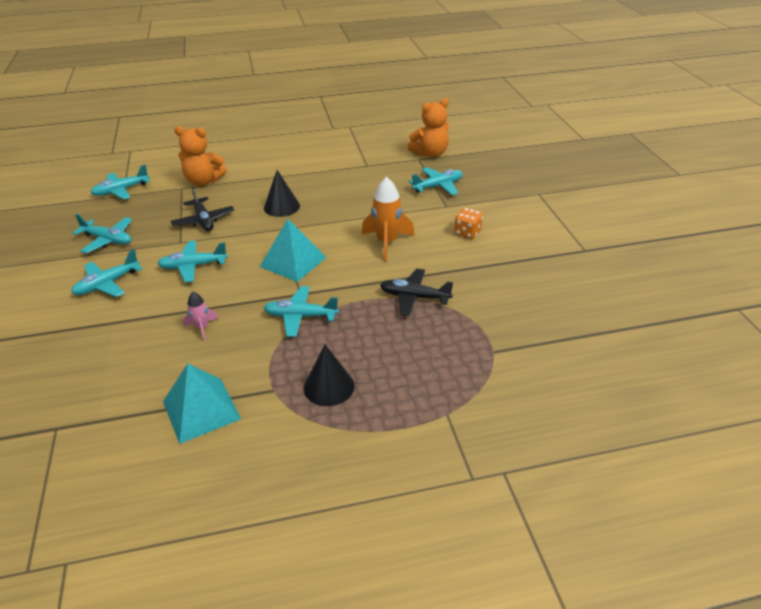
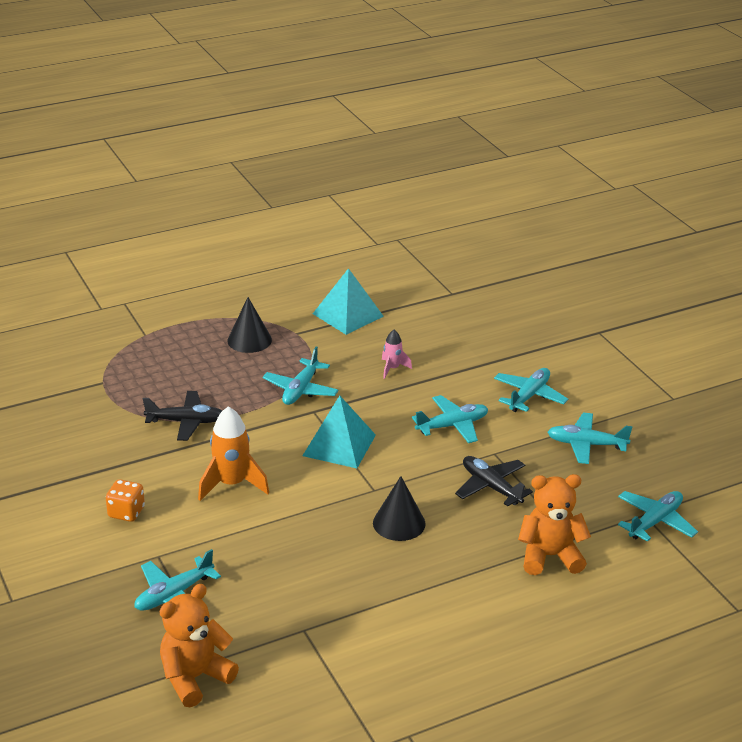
camera: 165 degrees right, 5 degrees down
(300, 316) = (301, 389): turquoise plane -> turquoise plane turned 120 degrees clockwise

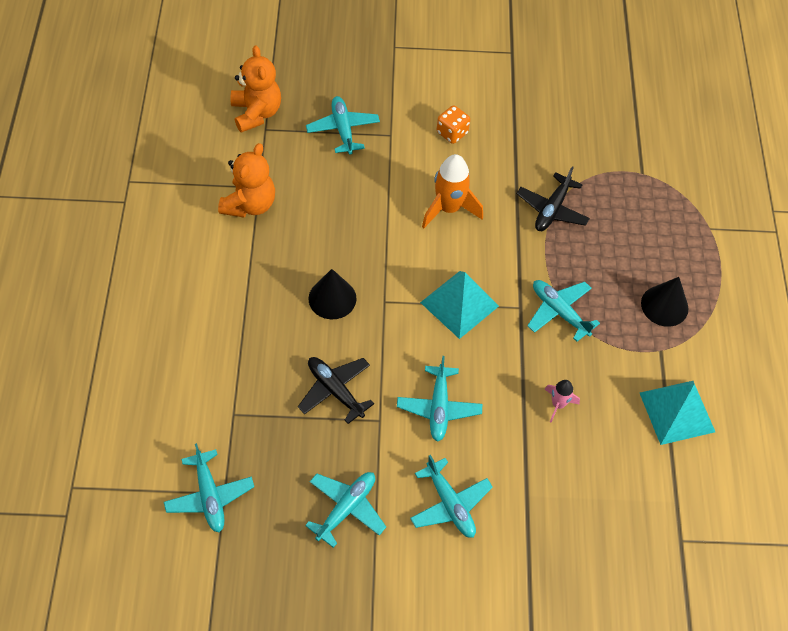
camera: 115 degrees right, 25 degrees up
(491, 487) = (335, 390): black plane -> black plane turned 120 degrees counterclockwise
(550, 556) = (224, 384): orange teddy bear -> orange teddy bear (250, 204)

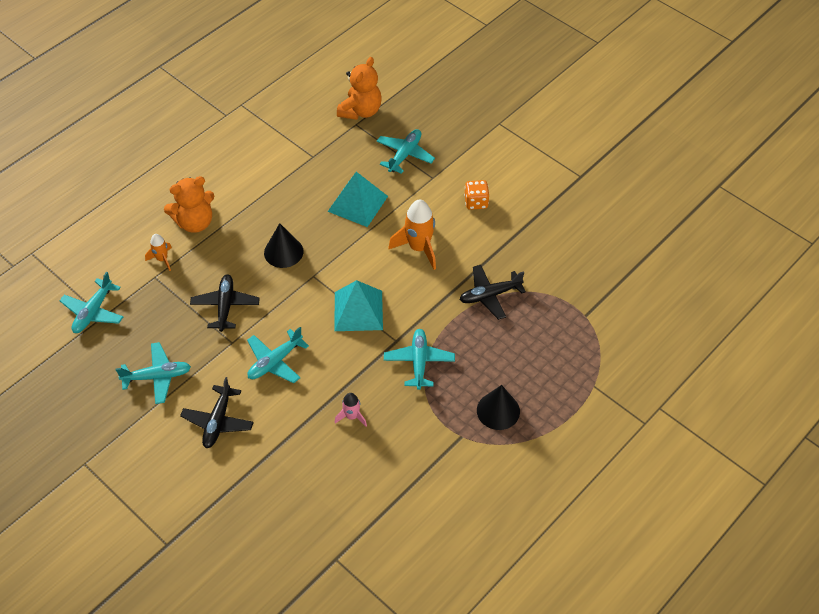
camera: 45 degrees right, 5 degrees down
(221, 391) = (162, 259): none -> orange rocket
(250, 204) = (296, 163): orange teddy bear -> orange teddy bear (195, 222)
(450, 504) = (218, 421): turquoise plane -> black plane
(677, 412) = (426, 482): turquoise pyramid -> turquoise pyramid (358, 203)

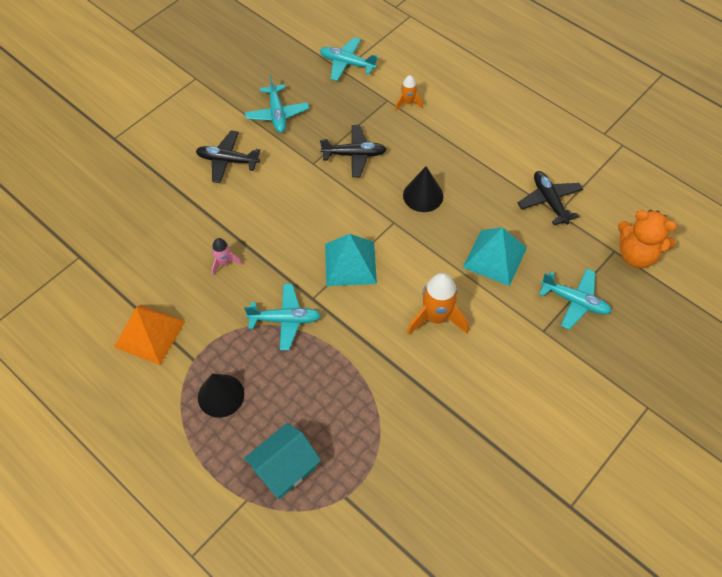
camera: 90 degrees right, 5 degrees up
(195, 222) = (455, 122): orange teddy bear -> none
(275, 361) = (290, 198): turquoise plane -> none
(433, 477) = (150, 334): none -> orange pyramid
(476, 202) = (510, 378): orange dice -> none
(490, 295) = (373, 390): black plane -> black plane (549, 201)
(564, 358) = (284, 468): none -> turquoise house

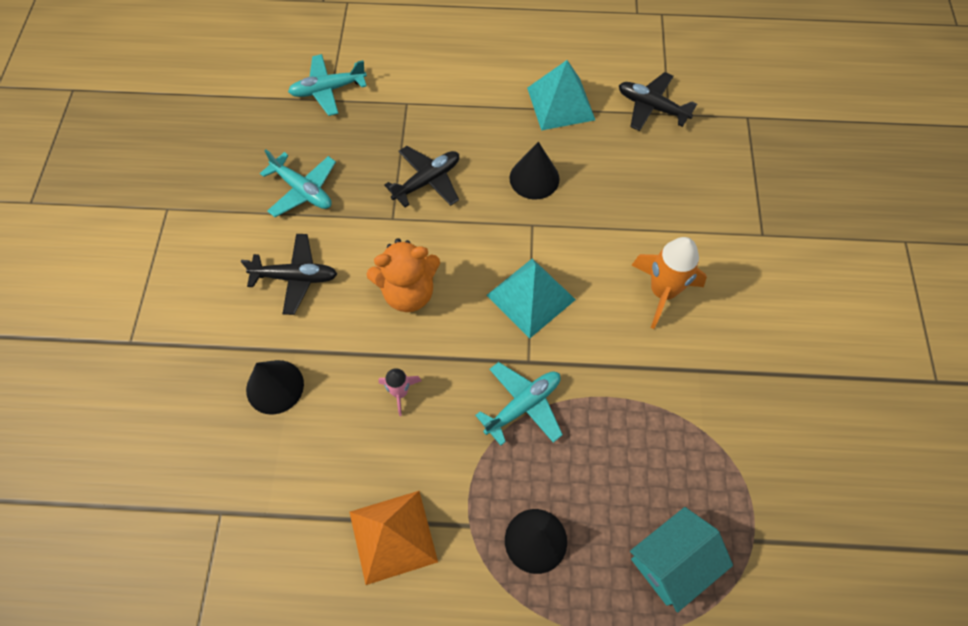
camera: 40 degrees left, 5 degrees up
(163, 212) = (275, 386): none -> black cone
(228, 161) = (295, 277): black plane -> black plane turned 150 degrees counterclockwise
(284, 468) = (672, 562): turquoise house -> turquoise house turned 45 degrees clockwise
(408, 103) = (430, 93): orange rocket -> none
(494, 257) = (656, 194): turquoise pyramid -> turquoise pyramid (560, 103)
(574, 301) = (761, 187): turquoise plane -> none
(636, 255) = (768, 108): orange teddy bear -> orange teddy bear (408, 292)

